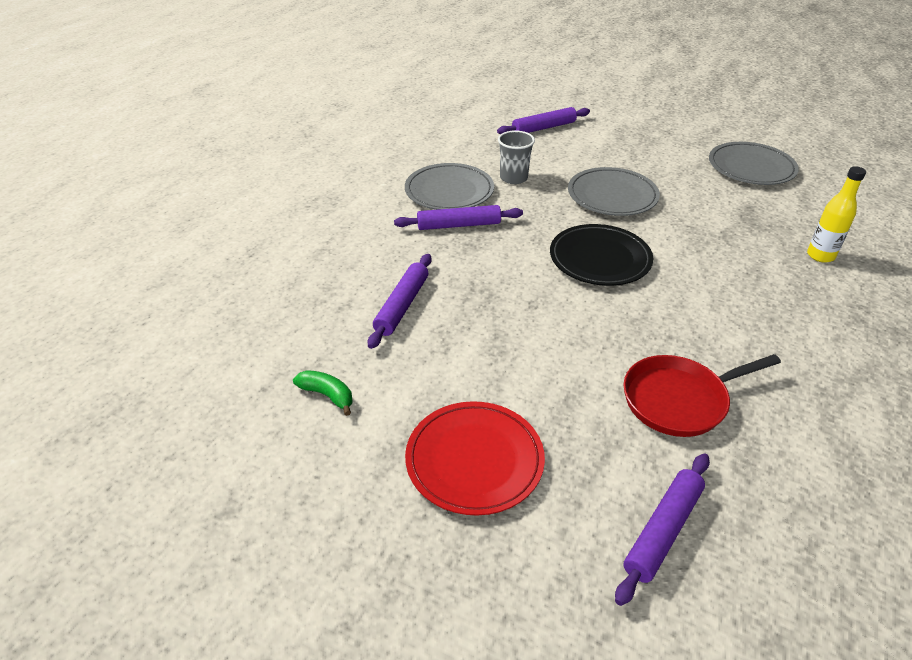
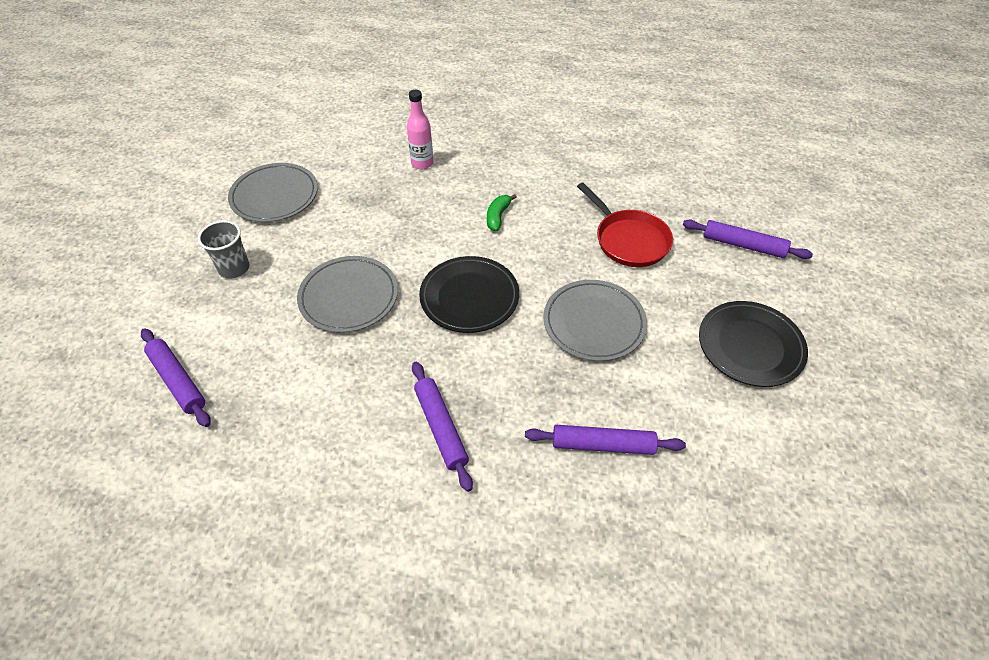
camera: 105 degrees left, 10 degrees up
(327, 395) = (748, 469): green banana -> green banana (498, 217)
(449, 191) = (365, 457): grey plate -> grey plate (594, 323)
(474, 460) = (750, 346): red plate -> black plate
(513, 178) = (322, 392): grey cup -> grey cup (234, 268)
(820, 256) = (422, 163): yellow bottle -> pink bottle

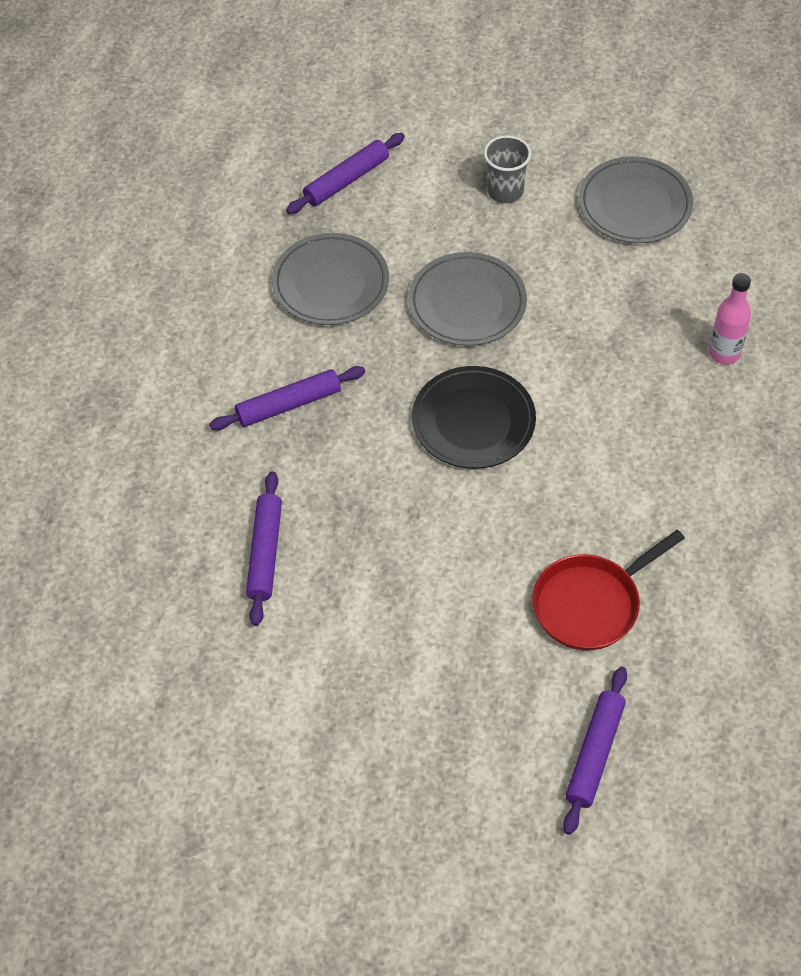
camera: 90 degrees right, 5 degrees up
(498, 217) = (622, 447): green banana -> none
(594, 323) = (438, 553): grey plate -> grey plate (330, 283)
(750, 346) = (406, 728): black plate -> none

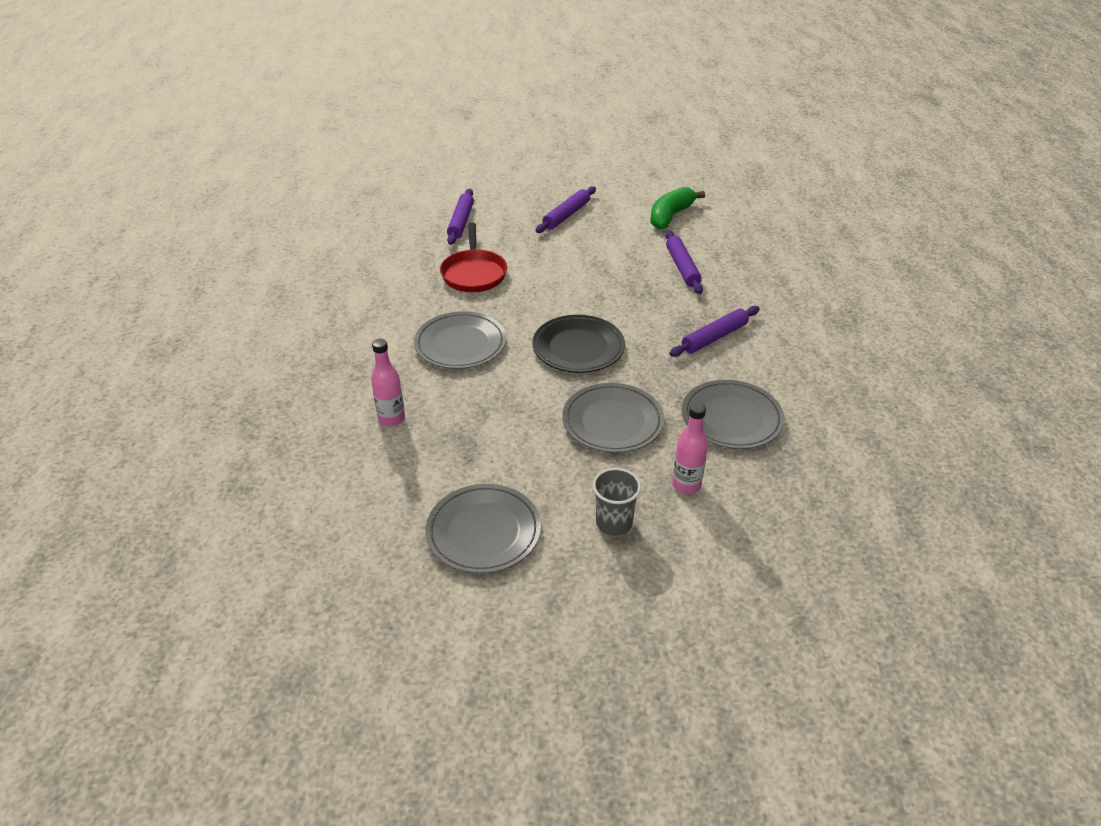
camera: 165 degrees right, 15 degrees down
(222, 693) = (670, 216): none -> green banana
(346, 180) = (770, 507): purple rolling pin -> purple rolling pin (566, 215)
(417, 216) = (686, 485): none -> pink bottle
(591, 604) = (474, 273): red pan -> red pan turned 135 degrees clockwise
(629, 457) = (460, 344): none -> grey plate

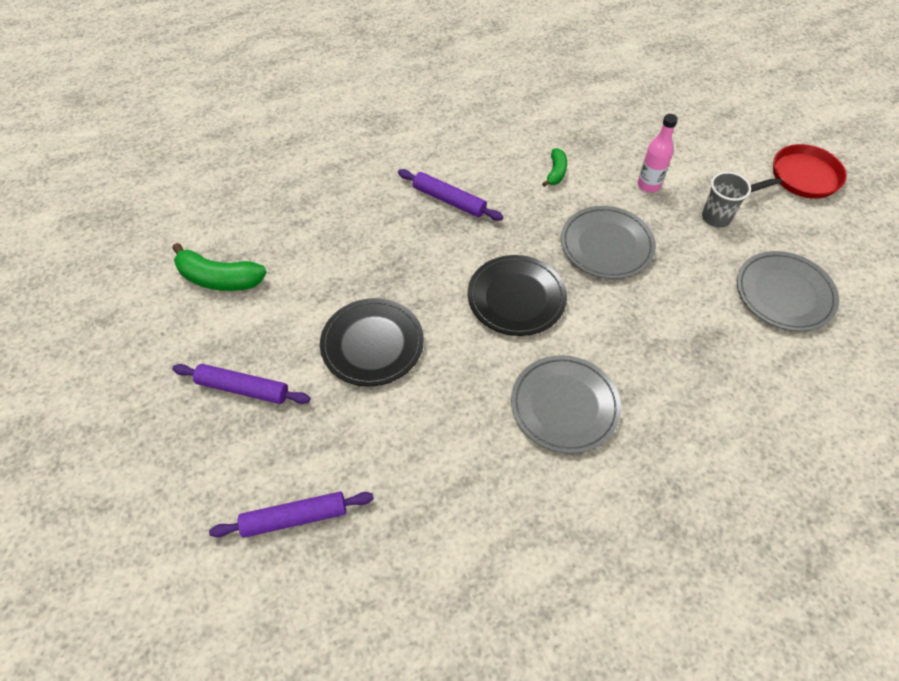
camera: 110 degrees left, 15 degrees up
(391, 419) = (712, 420): pink bottle -> none
(474, 273) = (421, 447): red pan -> red pan (800, 178)
(572, 269) = (372, 344): none -> black plate
(682, 267) = (333, 246): purple rolling pin -> none
(731, 418) = (556, 172): grey plate -> green banana

